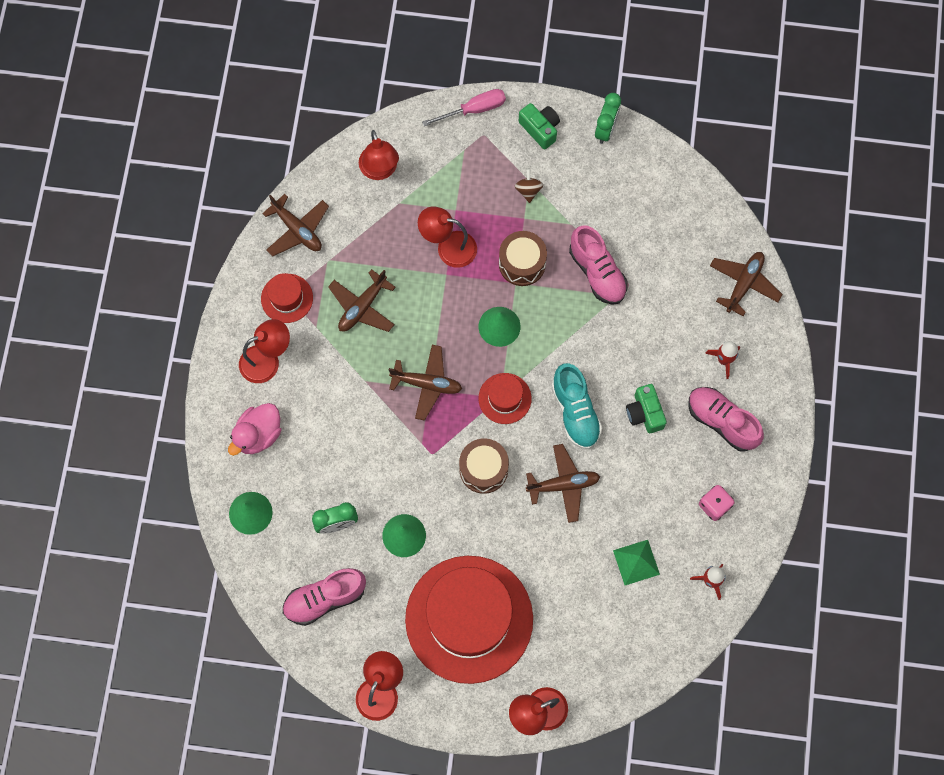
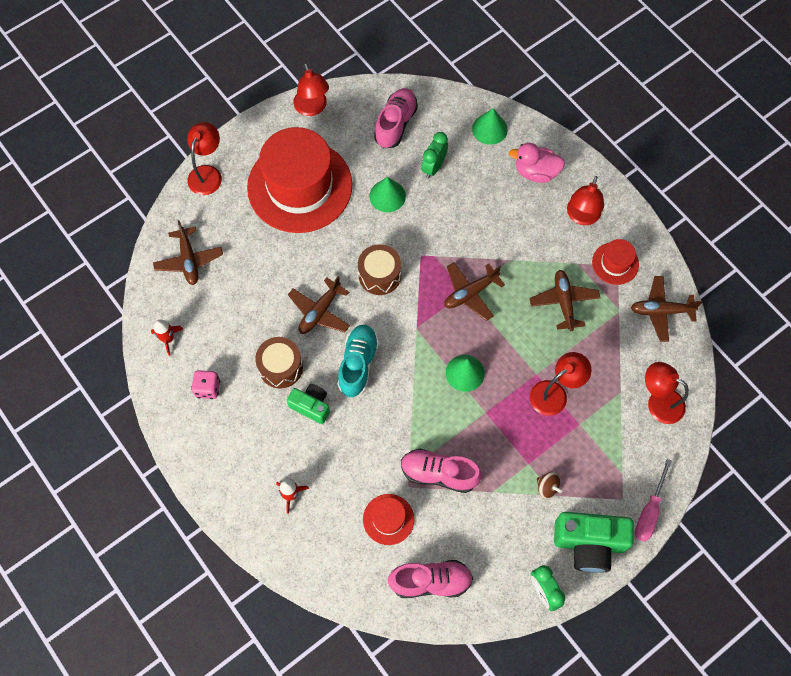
camera: 135 degrees right, 5 degrees down
(258, 435) = (536, 172): pink duck -> pink duck turned 75 degrees counterclockwise
(505, 398) = (412, 330): red hat -> red hat (388, 519)
(522, 263) = (495, 430): brown drum -> brown drum (281, 367)
(540, 129) = (589, 543): green camera -> green camera, size x1.68
(575, 412) = (358, 364): turquoise shoe -> turquoise shoe turned 75 degrees clockwise
(636, 562) = (227, 307): green pyramid -> none
(722, 422) = (253, 449): pink shoe -> pink shoe (431, 581)
(744, 284) = (328, 567): brown plane -> brown plane (189, 260)

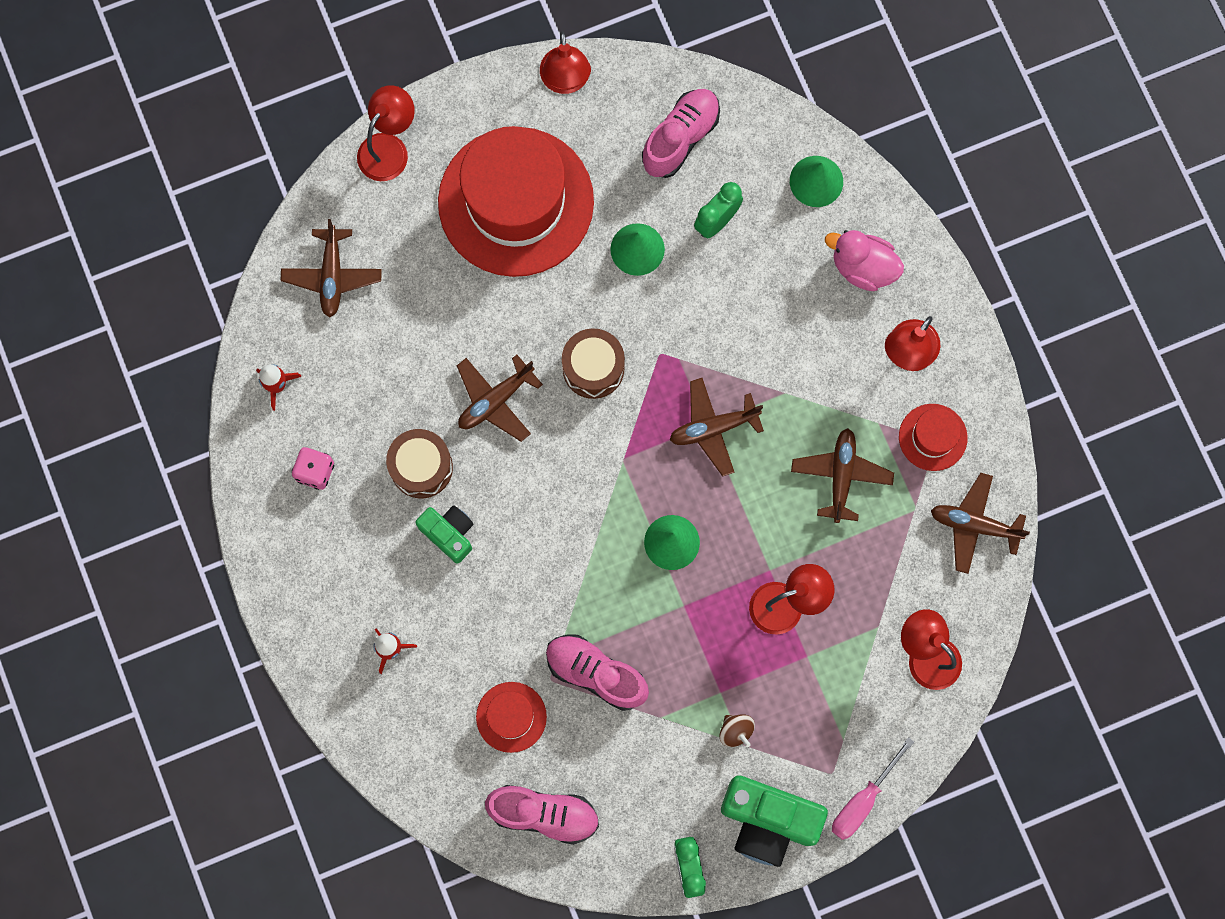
camera: 15 degrees right, 10 degrees up
(358, 364) = (528, 491): turquoise shoe -> none

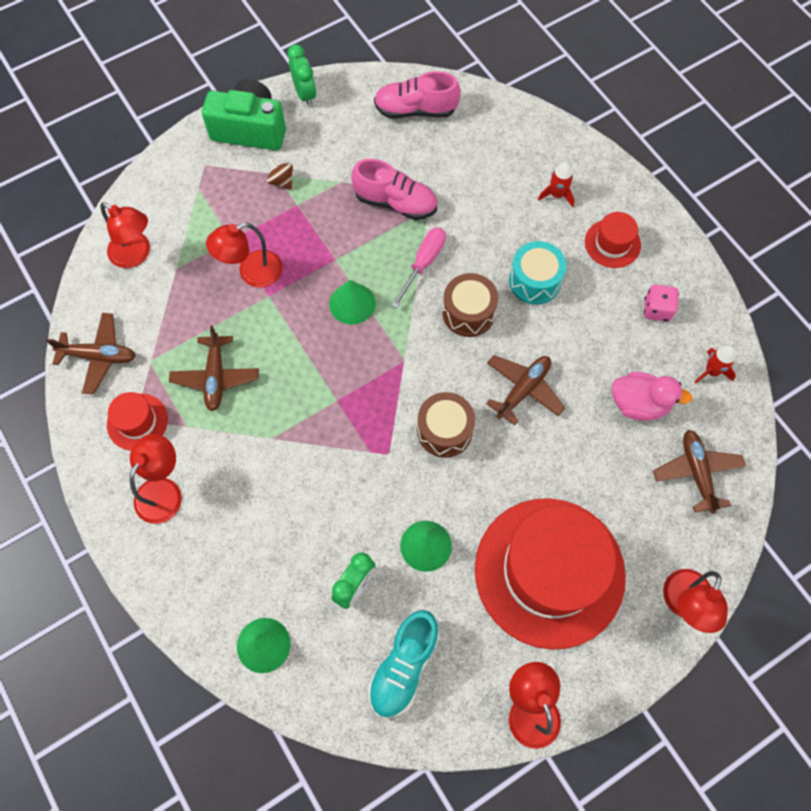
camera: 170 degrees right, 10 degrees down
(421, 467) = (571, 327): brown drum -> brown drum (468, 313)
(449, 534) = (534, 281): green camera -> turquoise drum
(511, 717) = (454, 165): red hat -> red hat (612, 243)
(680, 138) = (404, 666): pink shoe -> turquoise shoe
(713, 428) = (331, 398): brown plane -> none
(863, 267) = (210, 565): pink duck -> pink duck (639, 404)
(863, 800) = (180, 152): pink screwdriver -> pink screwdriver (423, 263)

